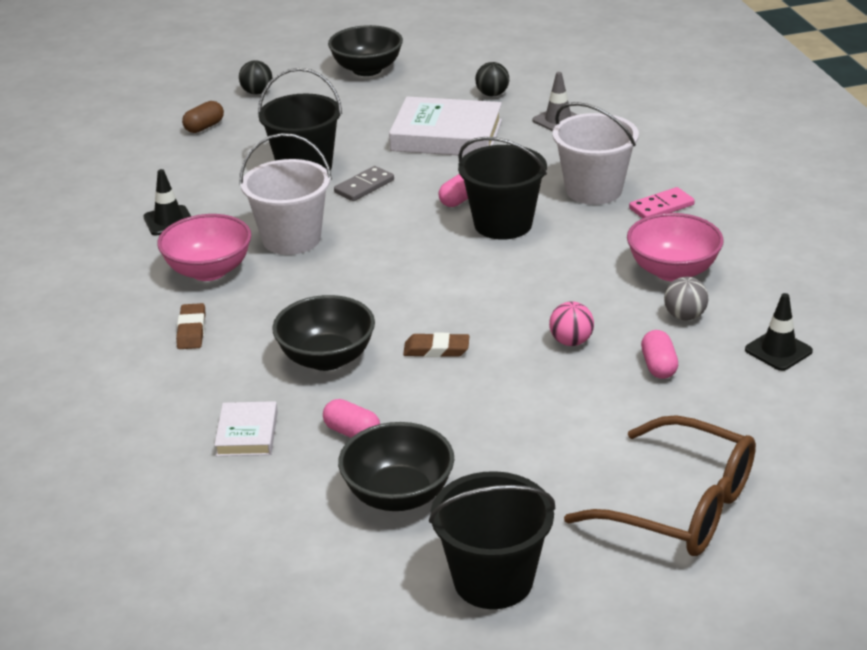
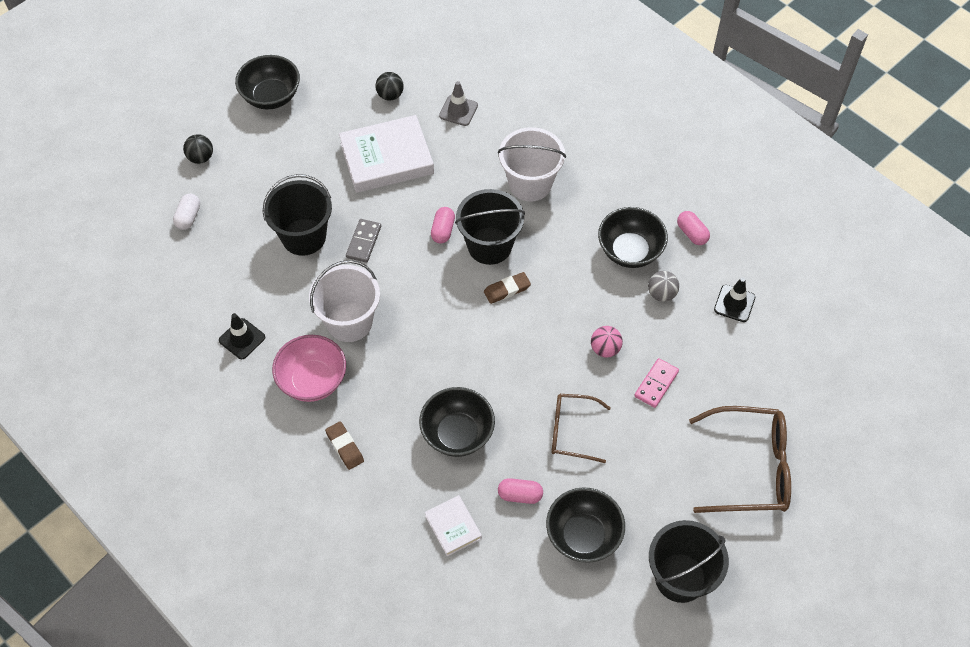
camera: 30 degrees left, 25 degrees up
(204, 127) = (188, 217): brown capsule -> white capsule
(436, 349) = (524, 394): brown eraser -> brown eraser (507, 289)
(466, 398) = (571, 431): none -> brown glasses
(658, 366) = (671, 349): pink capsule -> pink capsule (692, 233)
(661, 207) = (586, 185): pink domino -> pink domino (656, 384)
(672, 271) = (630, 251): pink bowl -> black bowl

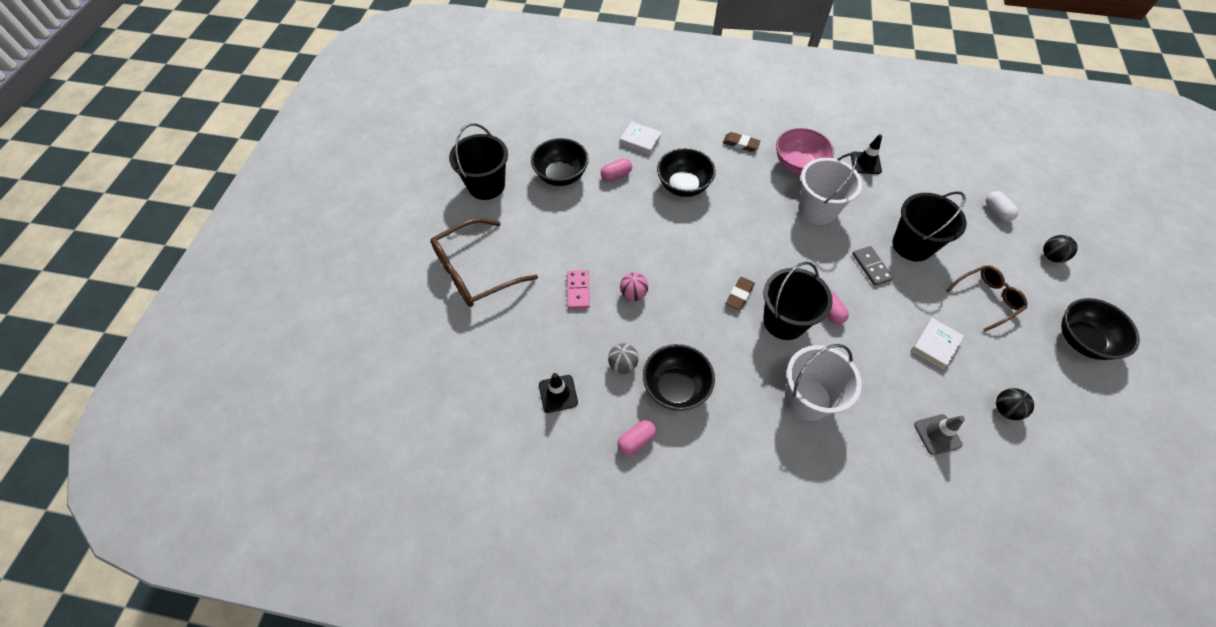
camera: 145 degrees right, 0 degrees up
(387, 158) = (935, 345): white book -> white book, size x0.51
(571, 431) = (613, 227): brown glasses -> brown glasses (987, 299)
(692, 233) = (636, 441): pink capsule -> pink capsule turned 60 degrees counterclockwise

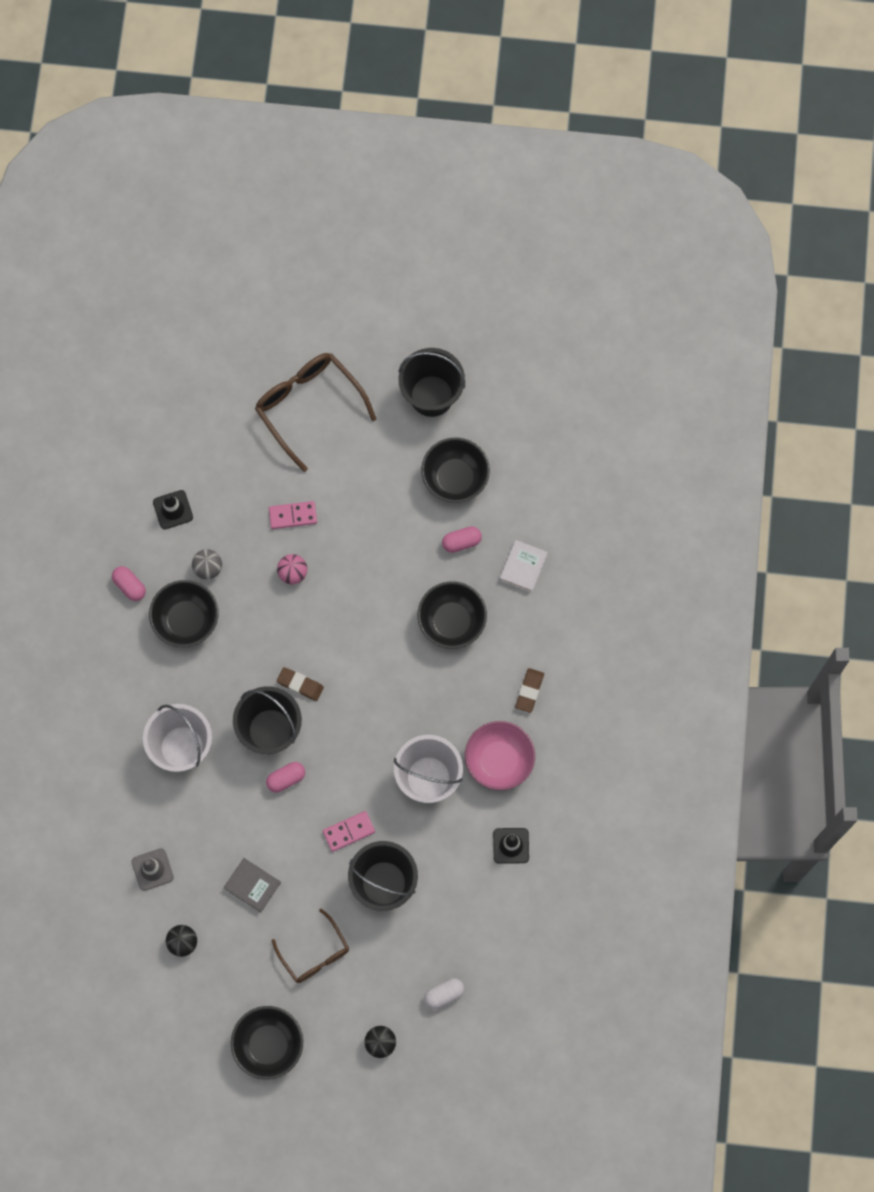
camera: 85 degrees right, 15 degrees up
(616, 175) = (461, 542): pink capsule -> pink capsule turned 75 degrees counterclockwise
(871, 267) = (349, 832): grey domino -> pink domino
(935, 345) = (252, 885): white book -> grey book

